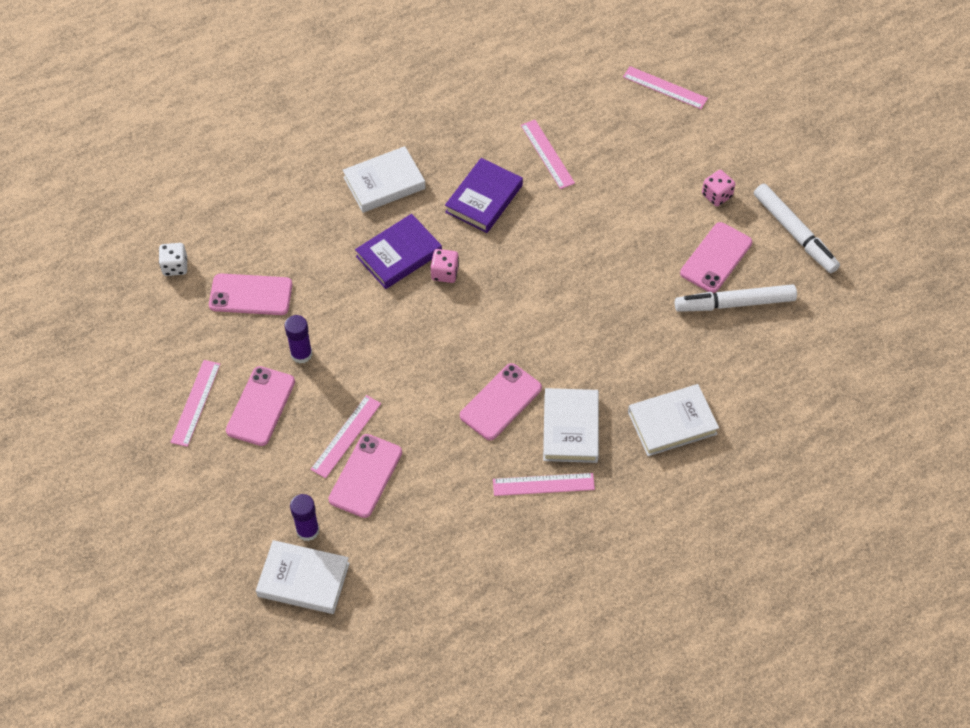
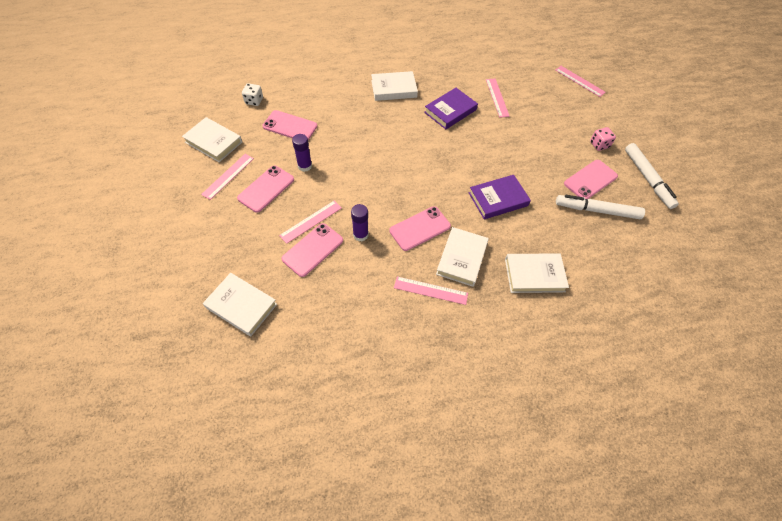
camera: 15 degrees right, 0 degrees up
(147, 355) = (213, 142): none -> white book
(308, 530) = (259, 274): purple glue stick -> purple glue stick (360, 235)
(399, 255) = (387, 127): purple book -> purple book (498, 199)
(445, 273) = (411, 144): pink dice -> none

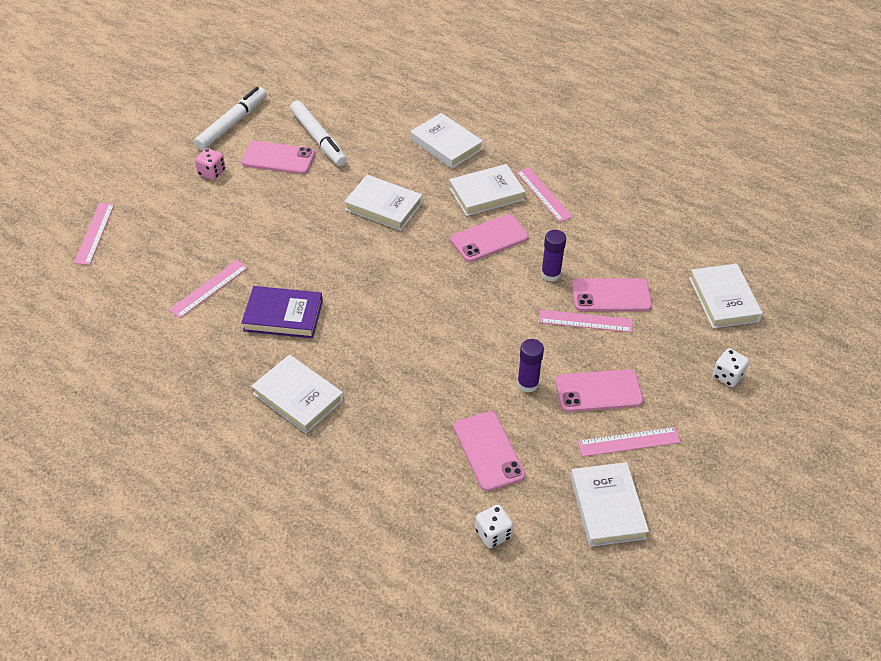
camera: 130 degrees left, 10 degrees down
(201, 252) = (727, 376): none -> white dice
(420, 228) = (489, 238): pink phone -> pink phone turned 45 degrees counterclockwise
(498, 199) = (383, 206): purple book -> white book

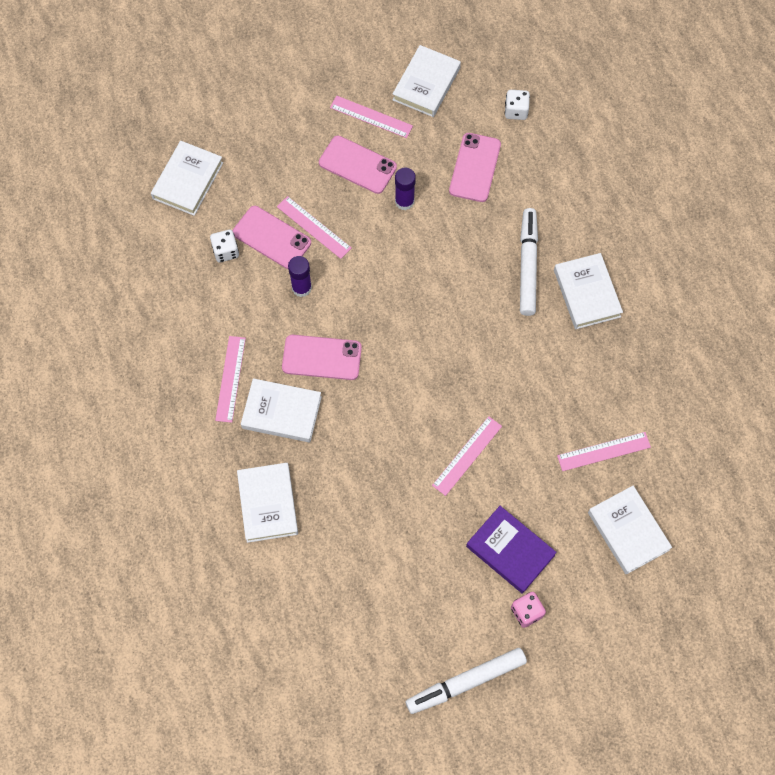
camera: 145 degrees left, 20 degrees up
(94, 233) = (680, 592): pink ruler -> pink ruler (467, 455)
(278, 158) = (447, 591): pink phone -> none
(283, 316) = (555, 381): purple book -> purple book (510, 551)
(318, 139) = (389, 596): white marker -> white marker (527, 265)
(383, 206) = (387, 456): white book -> white book (628, 531)
(727, 376) = (253, 121): white dice -> white dice (226, 251)

